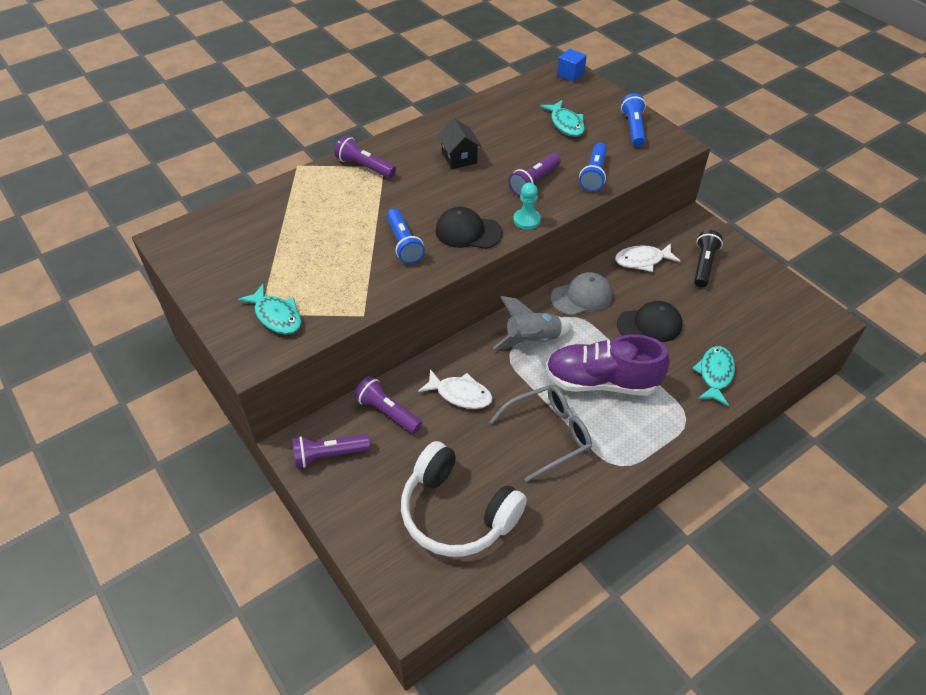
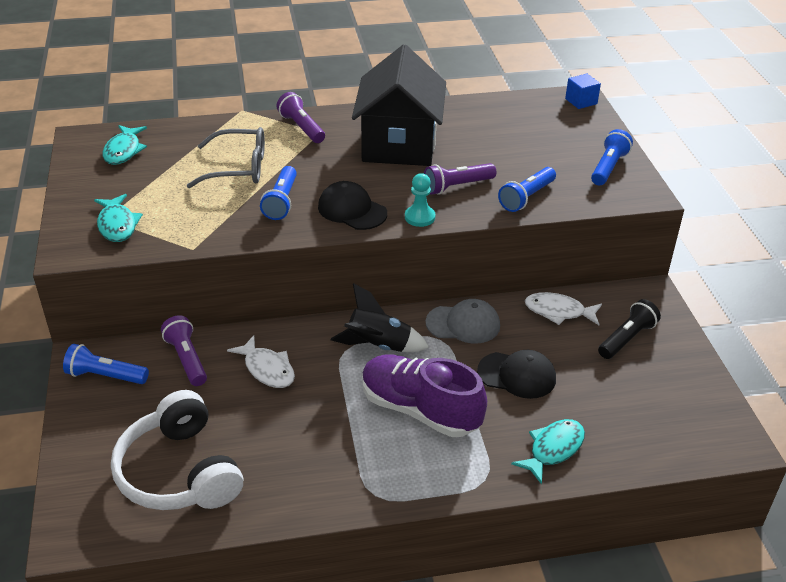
camera: 25 degrees right, 10 degrees down
(329, 455) = (106, 376): purple flashlight -> blue flashlight
(459, 157) = (399, 144): black house -> black house, size x2.24
(532, 340) = (378, 346): grey rocket -> black rocket
(548, 434) = (325, 438): grey glasses -> grey glasses (238, 168)
(566, 124) = (536, 144): turquoise fish -> turquoise fish (123, 151)

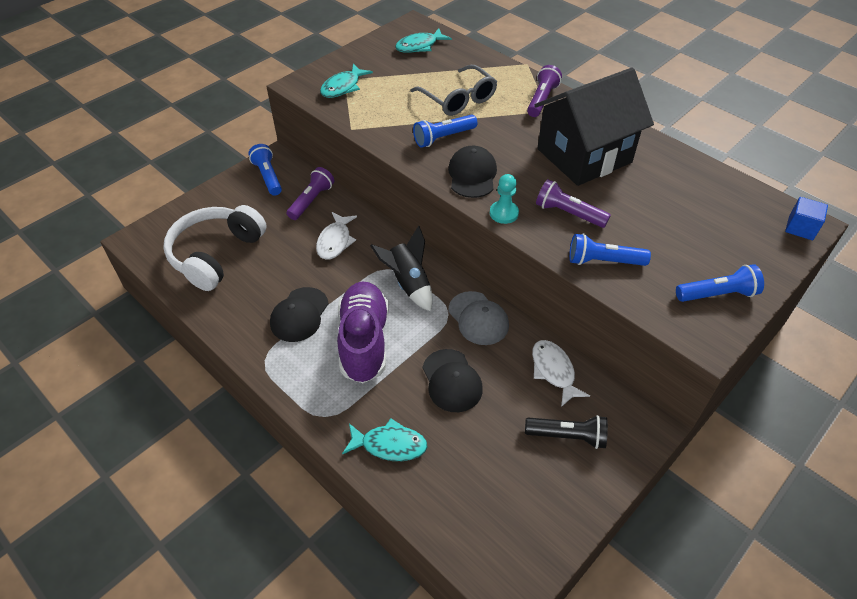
camera: 55 degrees right, 10 degrees up
(340, 441) = (299, 315): none -> black cap

